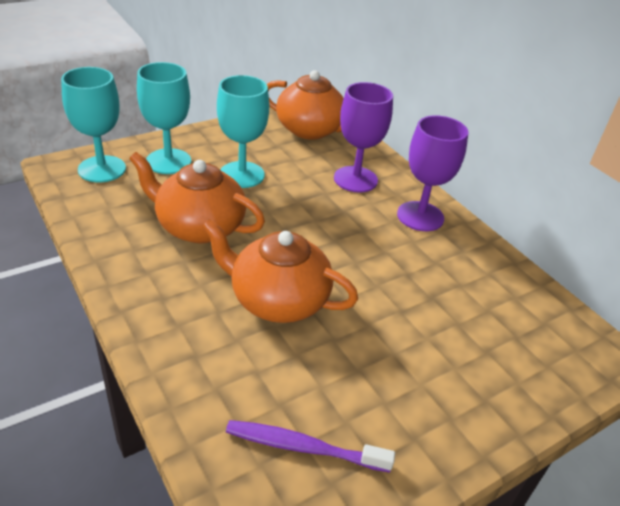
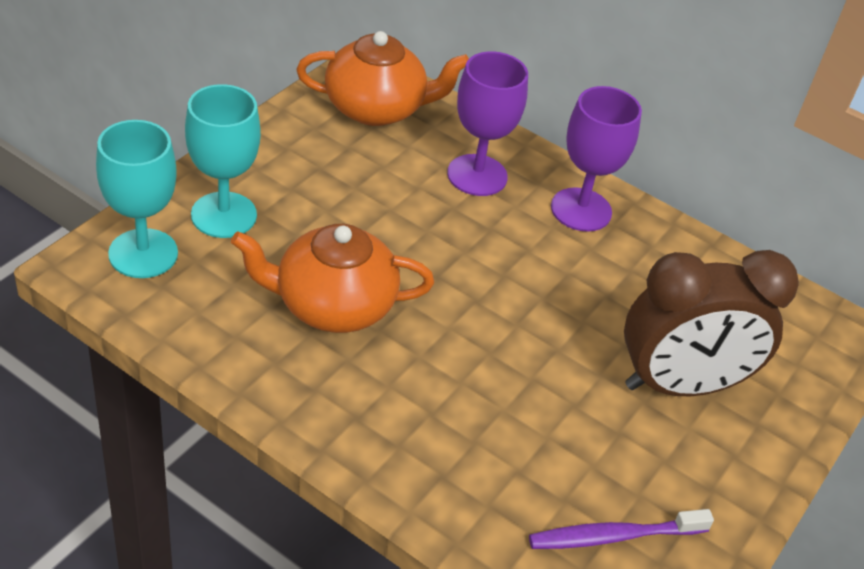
camera: 25 degrees left, 5 degrees up
(242, 175) = (333, 209): turquoise goblet -> none
(277, 300) = (487, 376): orange teapot -> none
(432, 351) = (680, 385): none -> brown clock

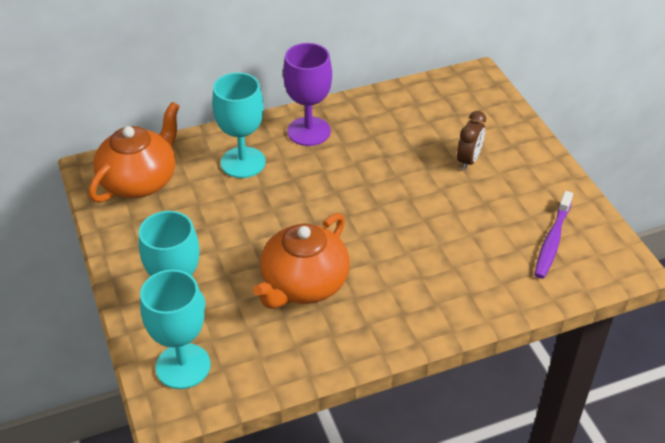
camera: 50 degrees left, 0 degrees up
(477, 175) = (243, 162): purple goblet -> turquoise goblet
(680, 385) = (468, 160): brown clock -> brown clock, size x0.46

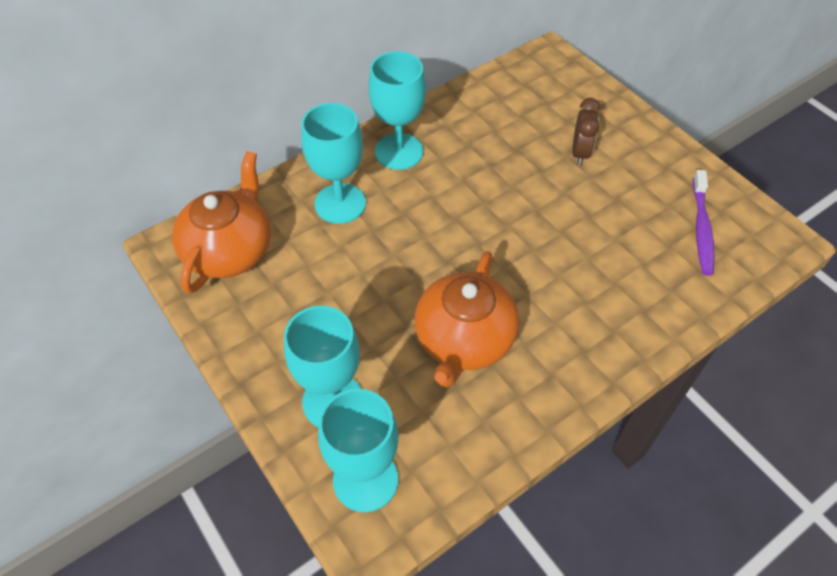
camera: 15 degrees left, 10 degrees up
(309, 131) = (399, 151): purple goblet -> turquoise goblet

